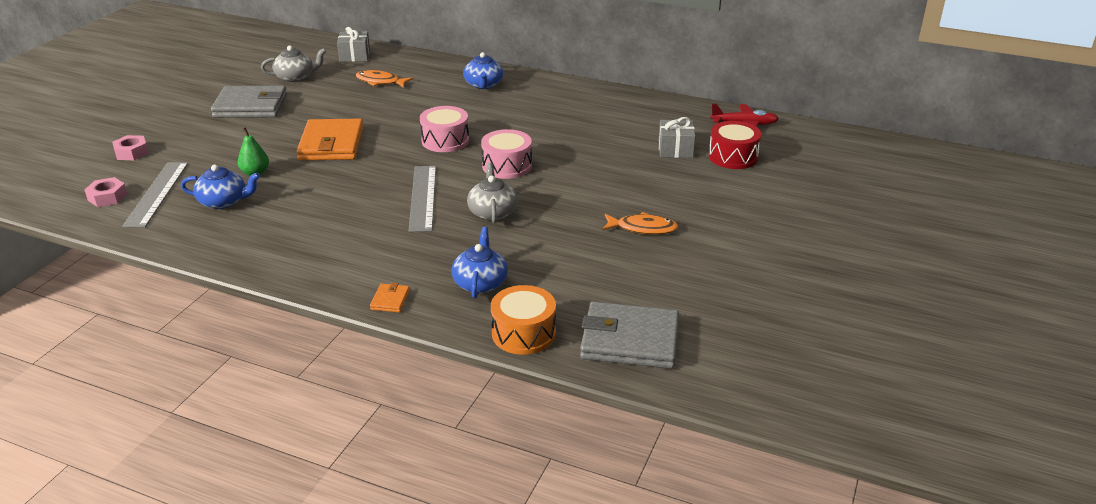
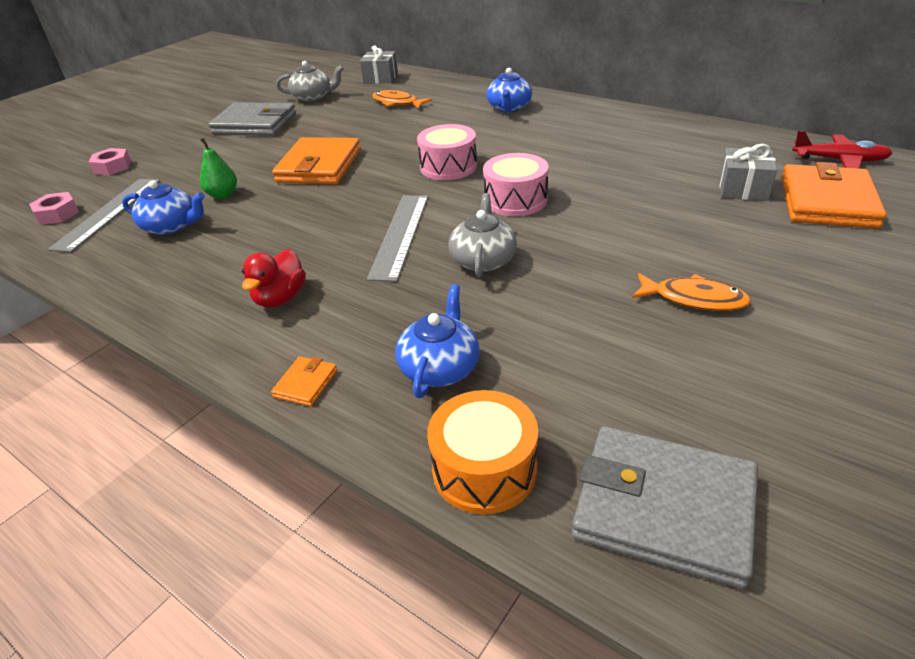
camera: 15 degrees right, 5 degrees up
(346, 249) = (280, 298): none -> red duck
(733, 157) = (827, 202): red drum -> orange wallet

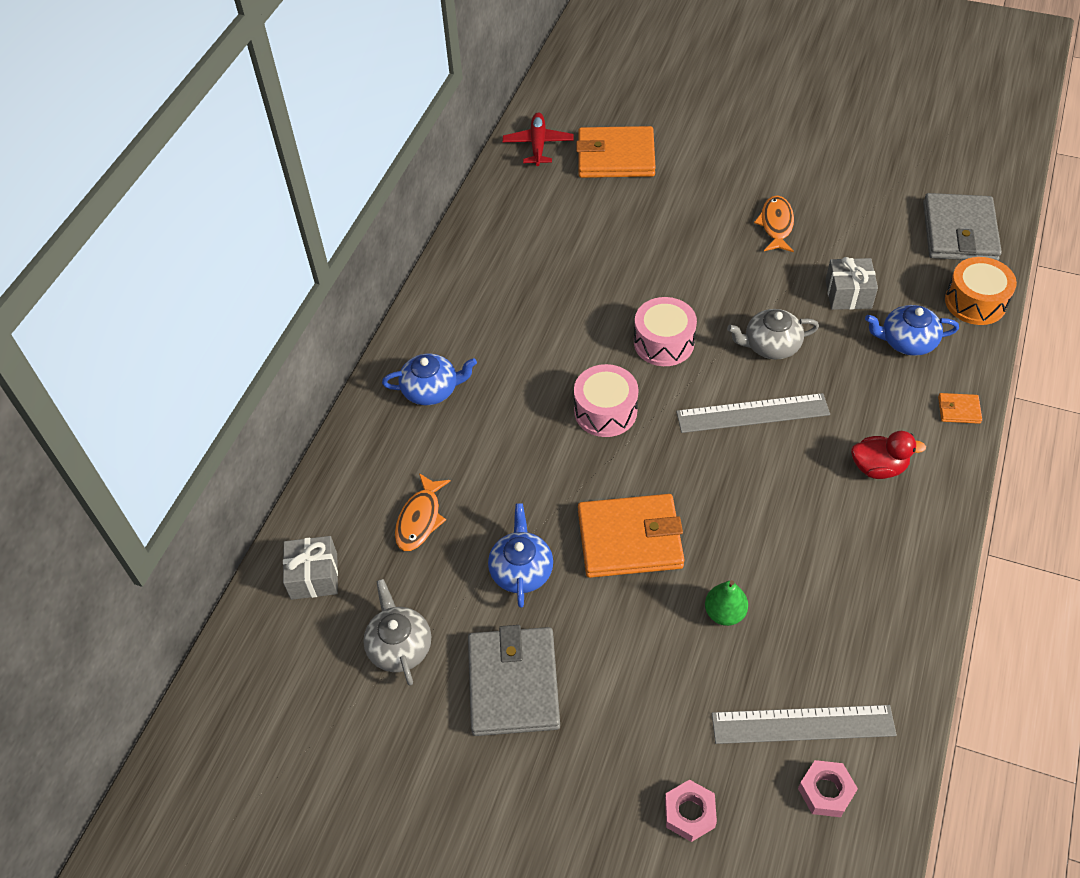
camera: 105 degrees left, 15 degrees up
(172, 226) = (805, 629): blue teapot -> blue teapot (521, 570)
(743, 189) = (604, 200): grey gift -> grey gift (848, 294)

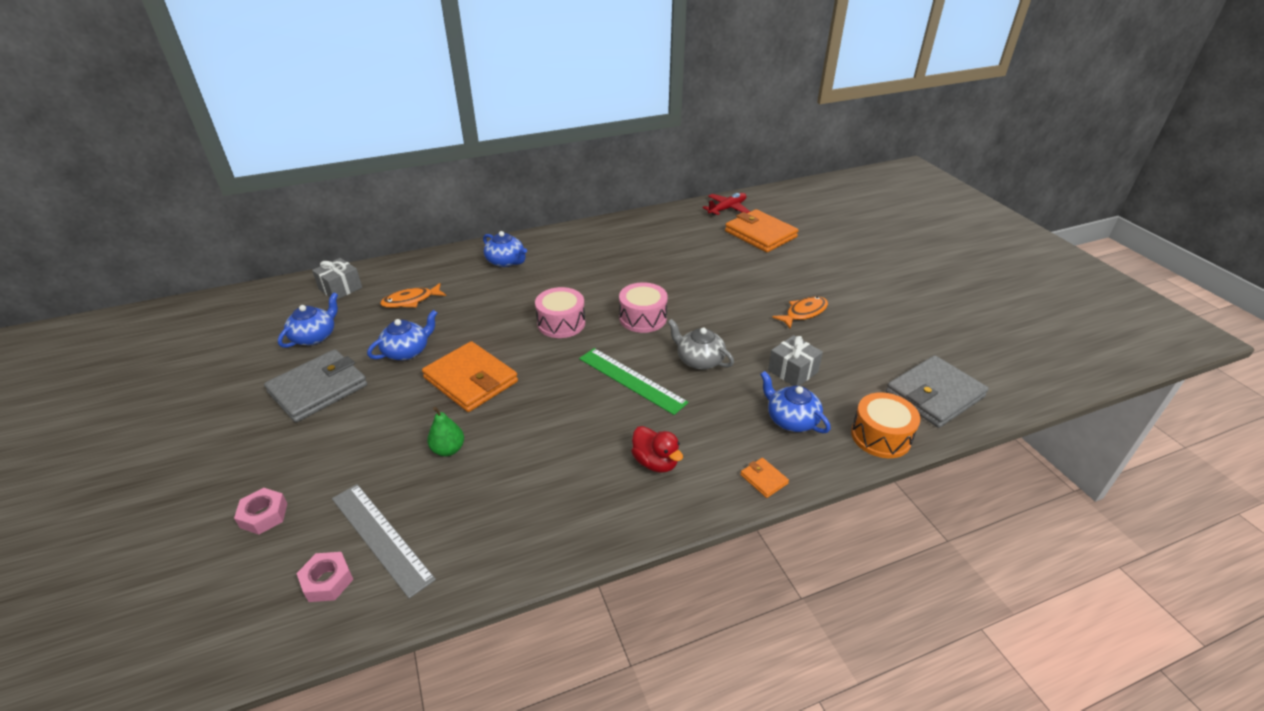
camera: 45 degrees right, 15 degrees down
(399, 646) = (314, 336): grey teapot -> blue teapot
(752, 413) = (631, 380): grey ruler -> green ruler

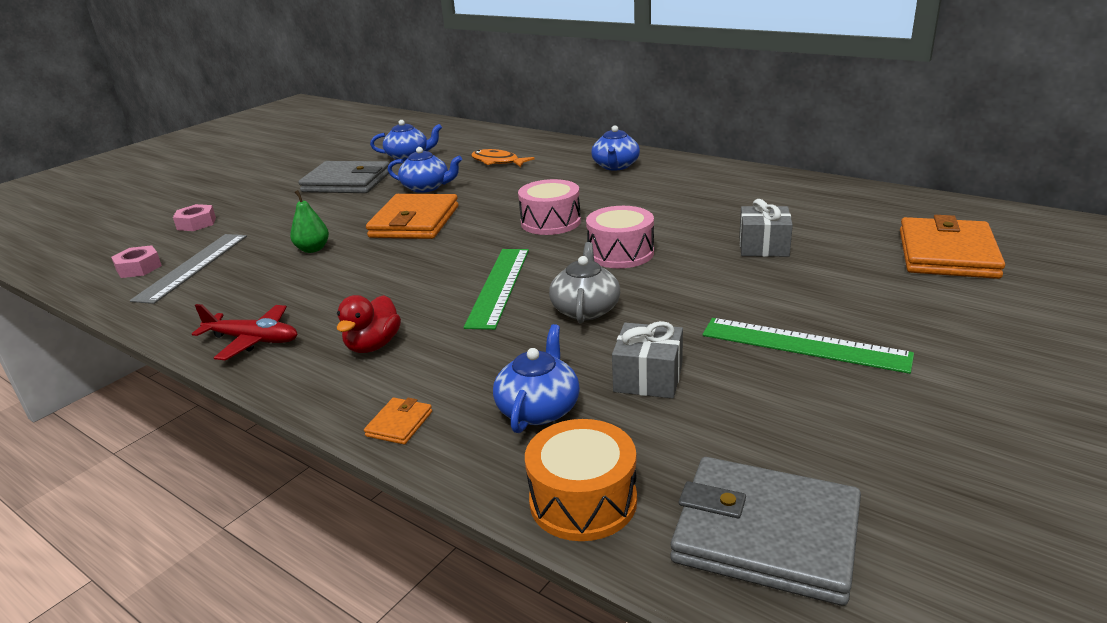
camera: 60 degrees right, 10 degrees down
(340, 288) = (480, 138): grey gift -> grey gift (763, 246)
(727, 209) = (961, 215): red plane -> red plane (253, 340)
(804, 313) = (804, 345): orange fish -> green ruler

